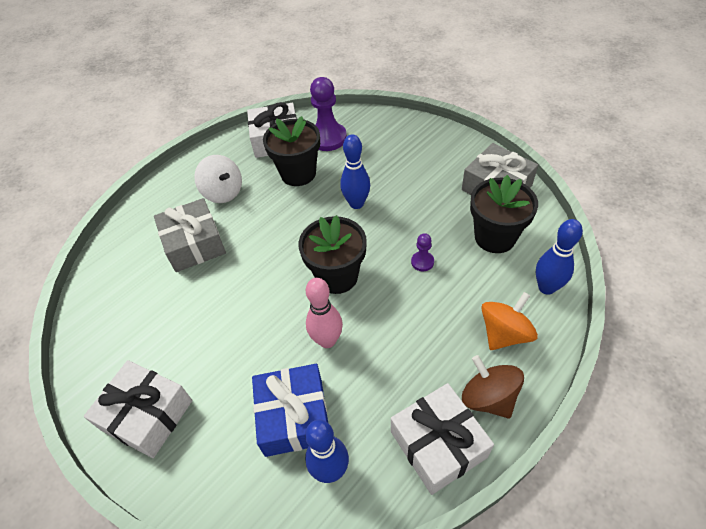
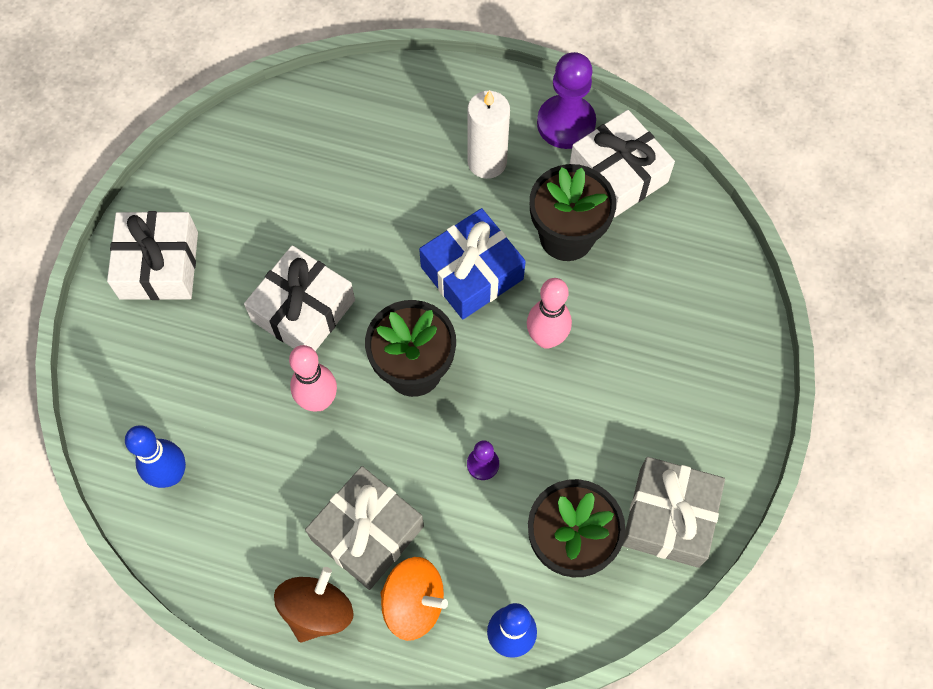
camera: 60 degrees right, 15 degrees up
(194, 244) = (388, 178): grey gift -> grey gift (367, 533)
(223, 192) = (487, 162): white spinning top -> white candle
(294, 416) = (213, 410): blue gift -> blue gift (472, 273)
(328, 138) = (657, 241): purple pawn -> purple pawn (566, 123)
(356, 203) = (546, 338): blue bowling pin -> pink bowling pin
(438, 444) = (240, 574): white gift -> white gift (303, 310)

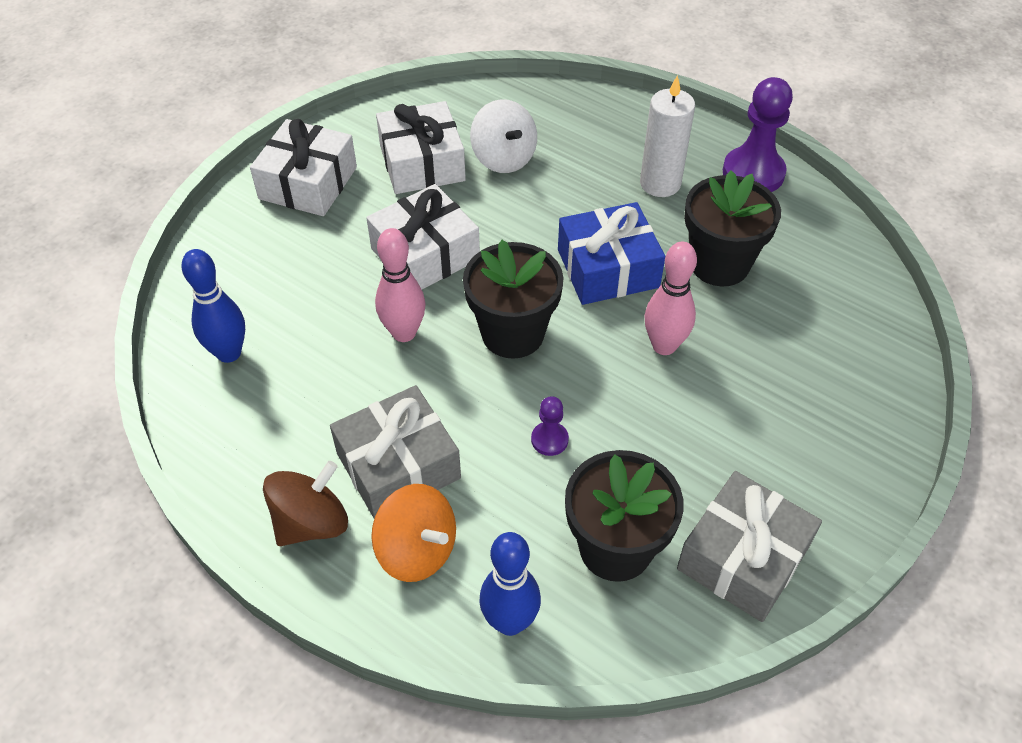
camera: 20 degrees right, 15 degrees down
(333, 177) = (504, 158): none -> white spinning top
(618, 174) = (794, 226): white gift -> white gift (422, 163)

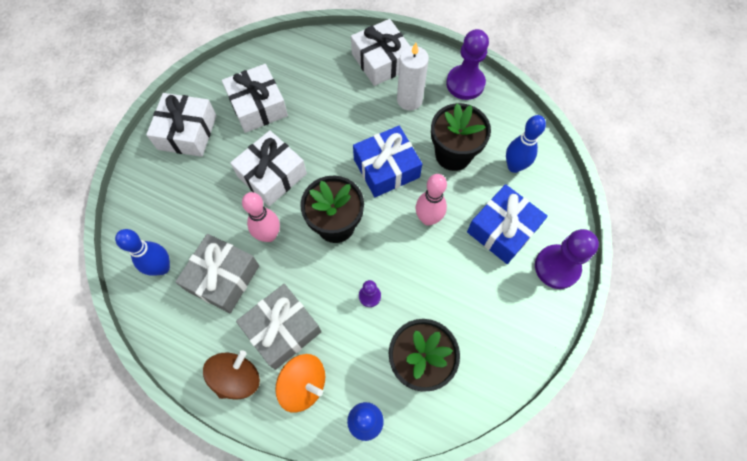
camera: 10 degrees left, 15 degrees up
(504, 158) = (309, 95): white spinning top -> none
(624, 128) = (381, 61): none -> white gift
(743, 558) = (492, 355): grey gift -> grey gift (223, 278)
(786, 378) = (502, 230): none -> blue gift
(818, 293) = (514, 166): none -> blue bowling pin
(873, 445) = (557, 267): none -> purple pawn

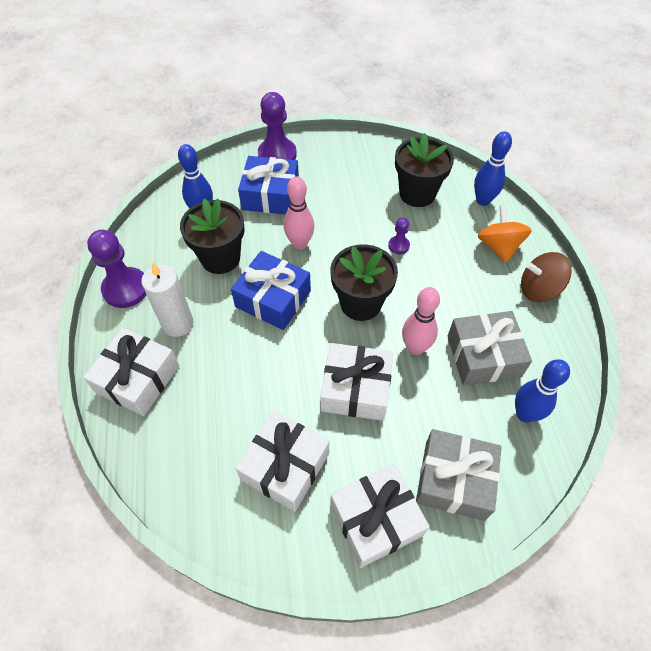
camera: 125 degrees left, 10 degrees down
(282, 329) = (478, 284): grey gift -> grey gift (454, 480)

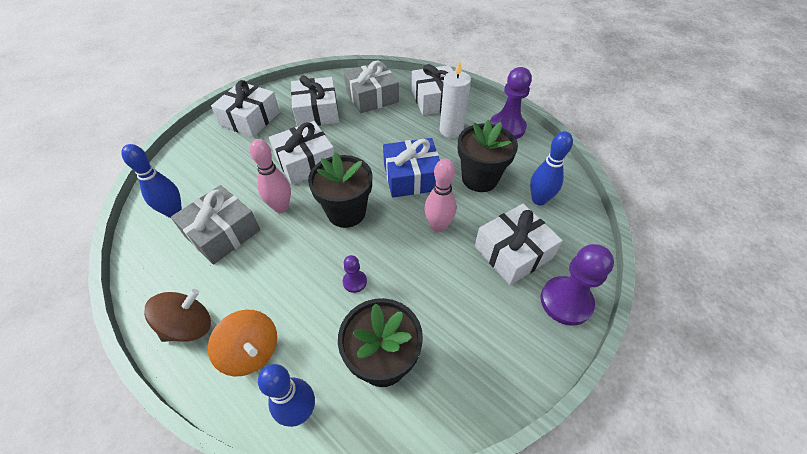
camera: 140 degrees right, 5 degrees down
(270, 195) = (513, 252): blue gift -> white gift
(454, 480) = (212, 154): grey gift -> grey gift (372, 97)

